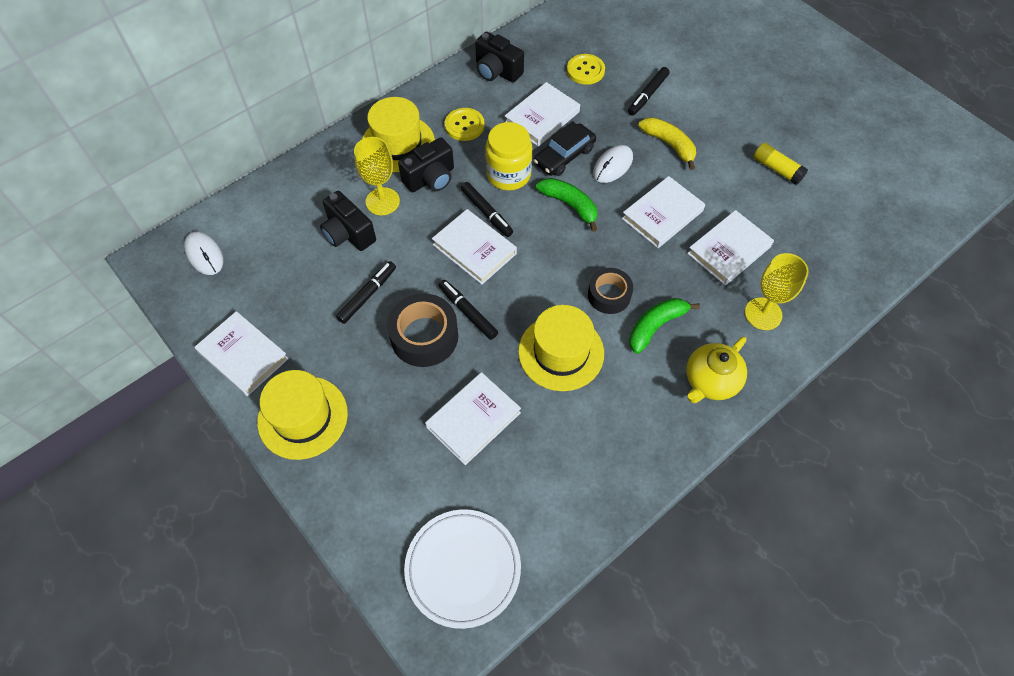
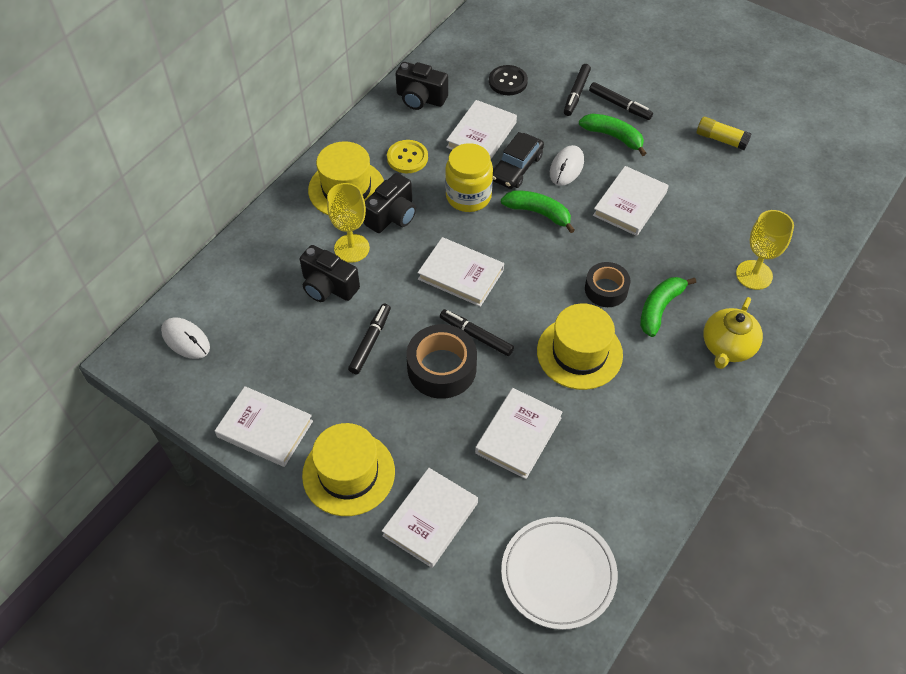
camera: 15 degrees left, 5 degrees down
(486, 213) = (460, 237): black marker -> black marker (619, 105)
(585, 70) = (508, 81): yellow button -> black button
(669, 145) = (613, 137): yellow banana -> green banana
(729, 250) = (703, 223): white book -> white book (430, 519)

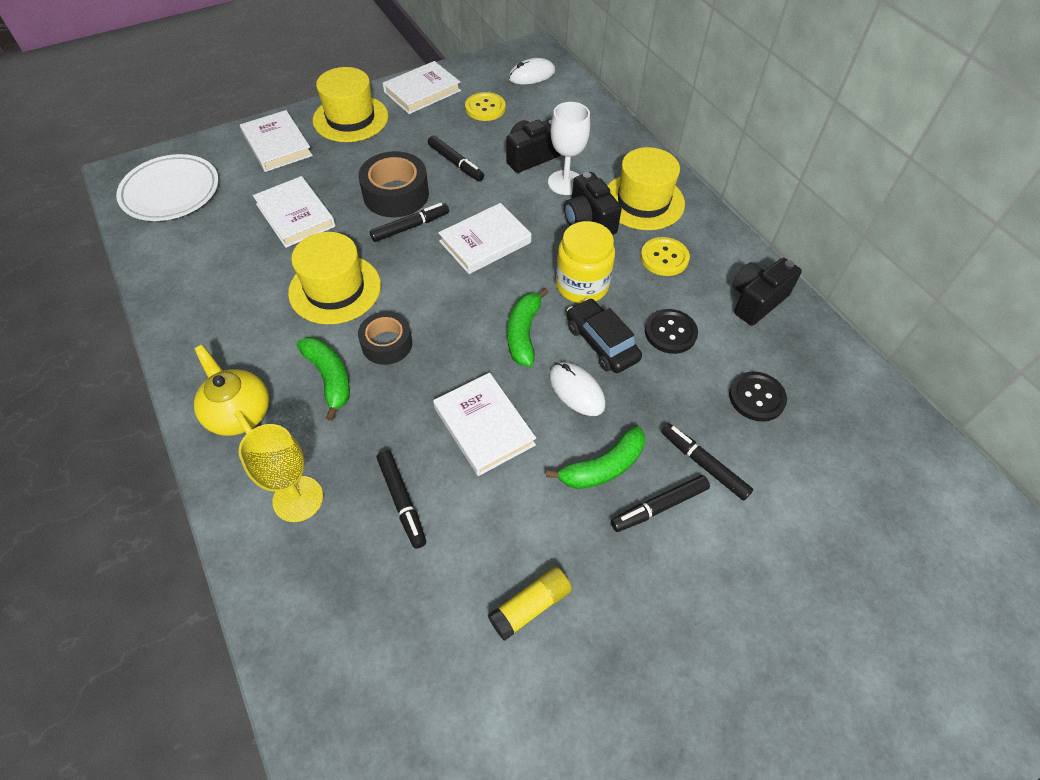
camera: 115 degrees right, 0 degrees up
(268, 356) = (485, 108): none -> yellow button
(351, 248) = (565, 183): yellow goblet -> white goblet
(481, 135) = (670, 332): white book -> black button
(538, 213) = (523, 333): green banana -> green banana turned 135 degrees clockwise
(712, 221) = (402, 501): none -> black marker

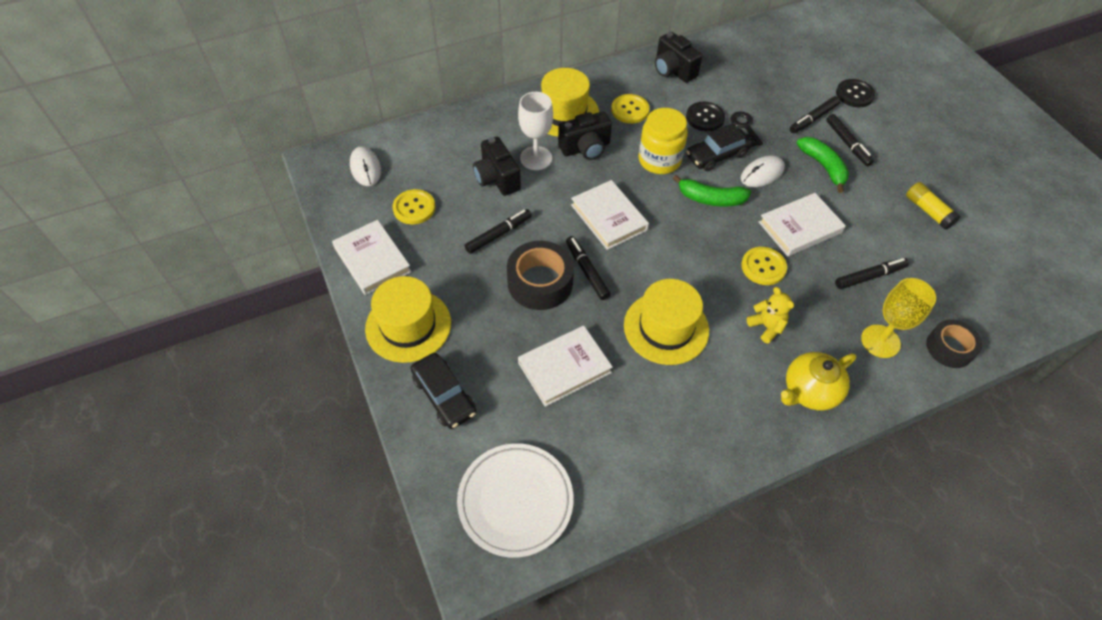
camera: 85 degrees left, 0 degrees up
(277, 145) = (444, 395): white book -> black car
(329, 378) = (766, 326): green banana -> yellow teddy bear
(387, 344) = (727, 287): black tape -> black tape (949, 348)
(417, 381) = (763, 267): none -> yellow button
(664, 376) = (745, 127): none -> black key
(756, 397) = (758, 86): black button -> black button (854, 94)

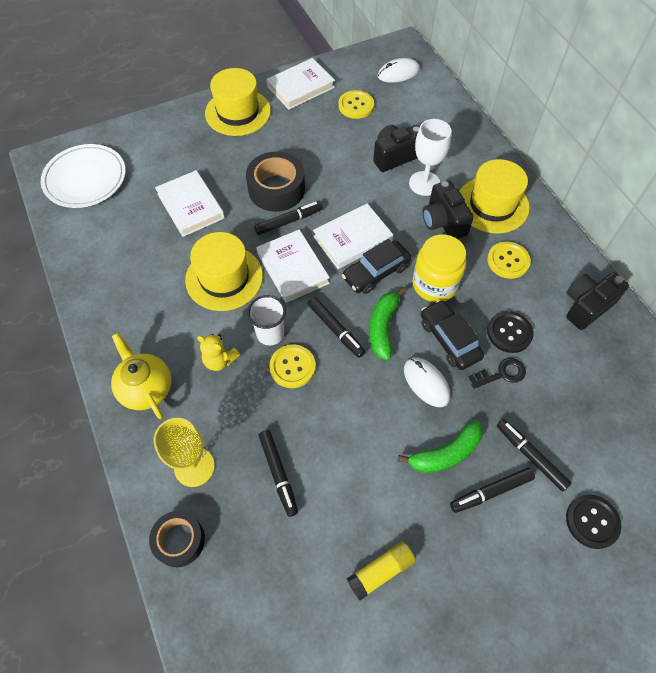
camera: 90 degrees right, 5 degrees up
(444, 395) = (174, 136): black car -> black car (376, 272)
(498, 234) = (329, 160): black marker -> black marker (336, 330)
(730, 285) = (270, 334): none -> white cup
(766, 326) = (220, 360): yellow teddy bear -> yellow teddy bear turned 60 degrees clockwise
(800, 227) = (347, 411): white book -> white book (293, 268)

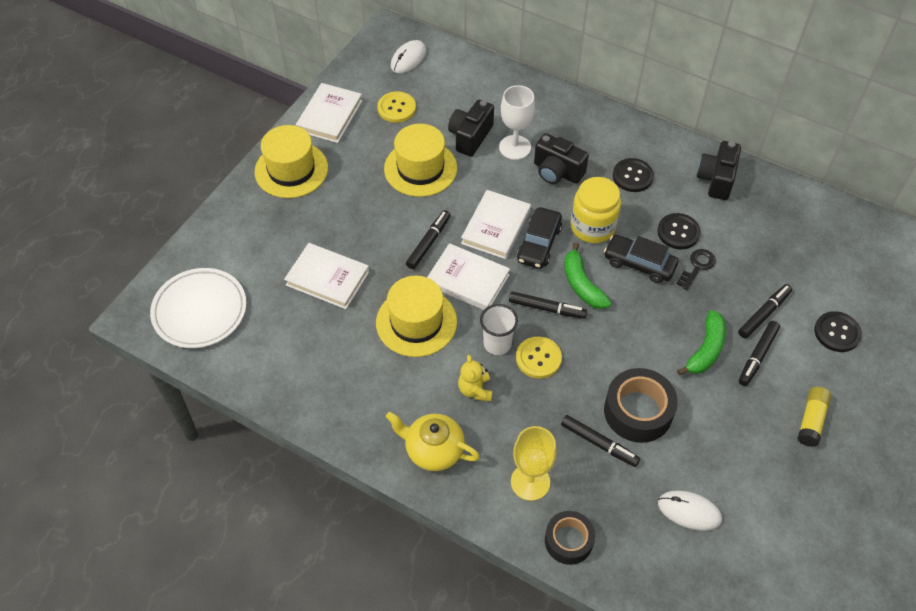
camera: 35 degrees left, 5 degrees down
(220, 360) = (475, 390): yellow teddy bear -> yellow teddy bear turned 90 degrees clockwise
(276, 189) = (392, 221): black tape -> black tape (638, 411)
(381, 571) = (729, 460): yellow glue stick -> yellow glue stick (811, 420)
(426, 383) = (649, 307): white mouse -> white mouse (689, 511)
(492, 204) = (584, 136): yellow hat -> yellow hat (420, 168)
(508, 261) = (632, 176): yellow button -> black button
(530, 456) = (764, 314): black marker -> black marker turned 120 degrees clockwise

